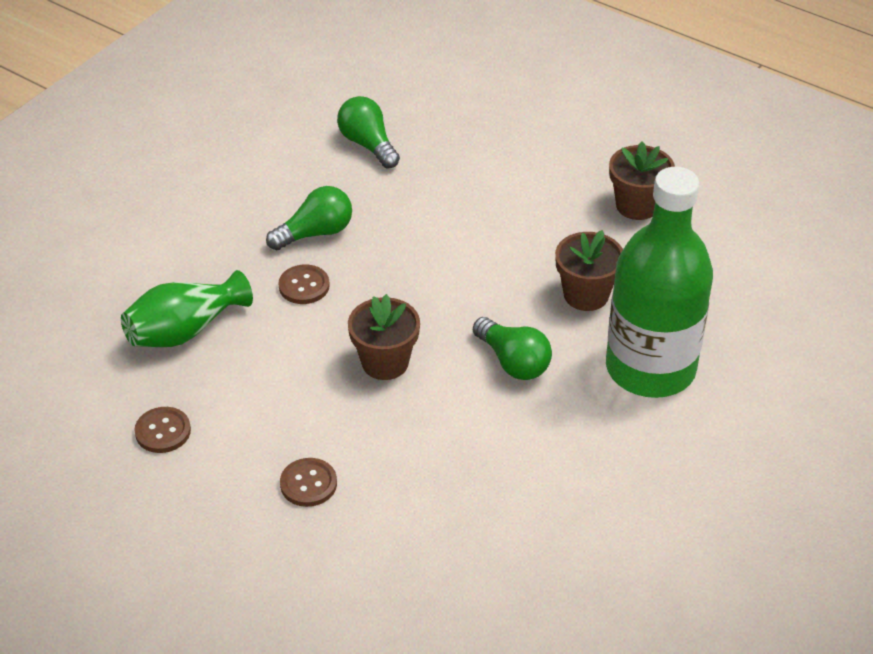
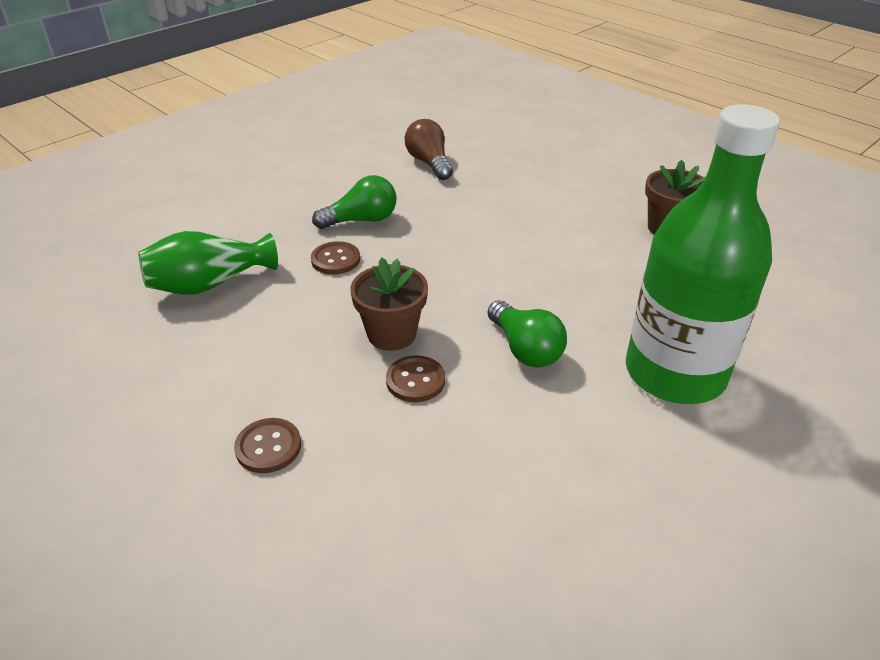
camera: 10 degrees right, 5 degrees down
(163, 431) = (142, 372): brown button -> brown button (415, 380)
(368, 144) = (429, 163): green light bulb -> brown light bulb
(586, 295) = (610, 296): brown flower pot -> none

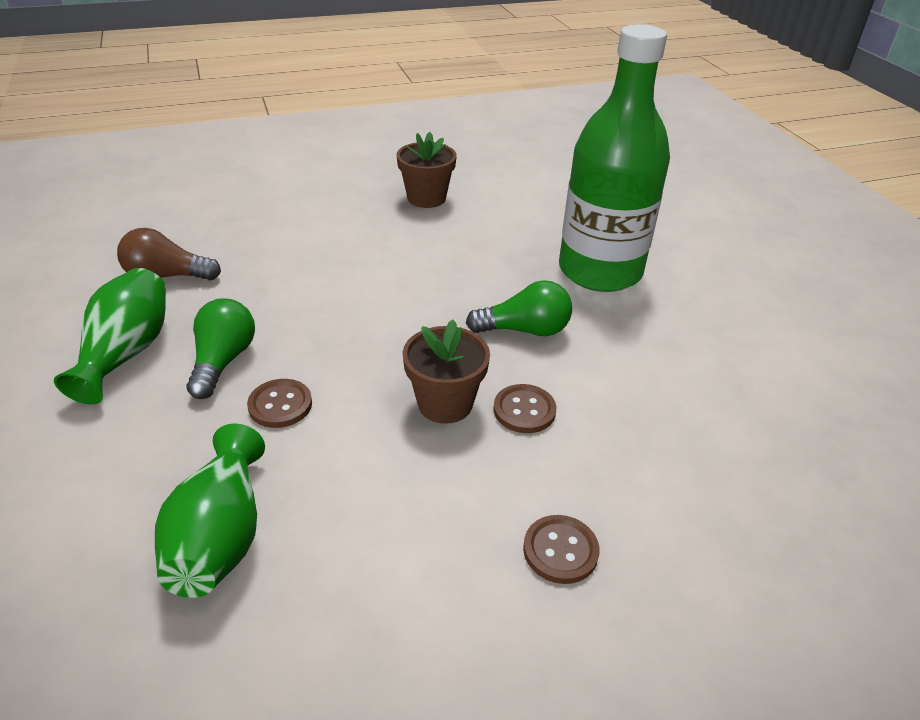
camera: 65 degrees left, 0 degrees up
(342, 184) = (127, 352): none -> green vase

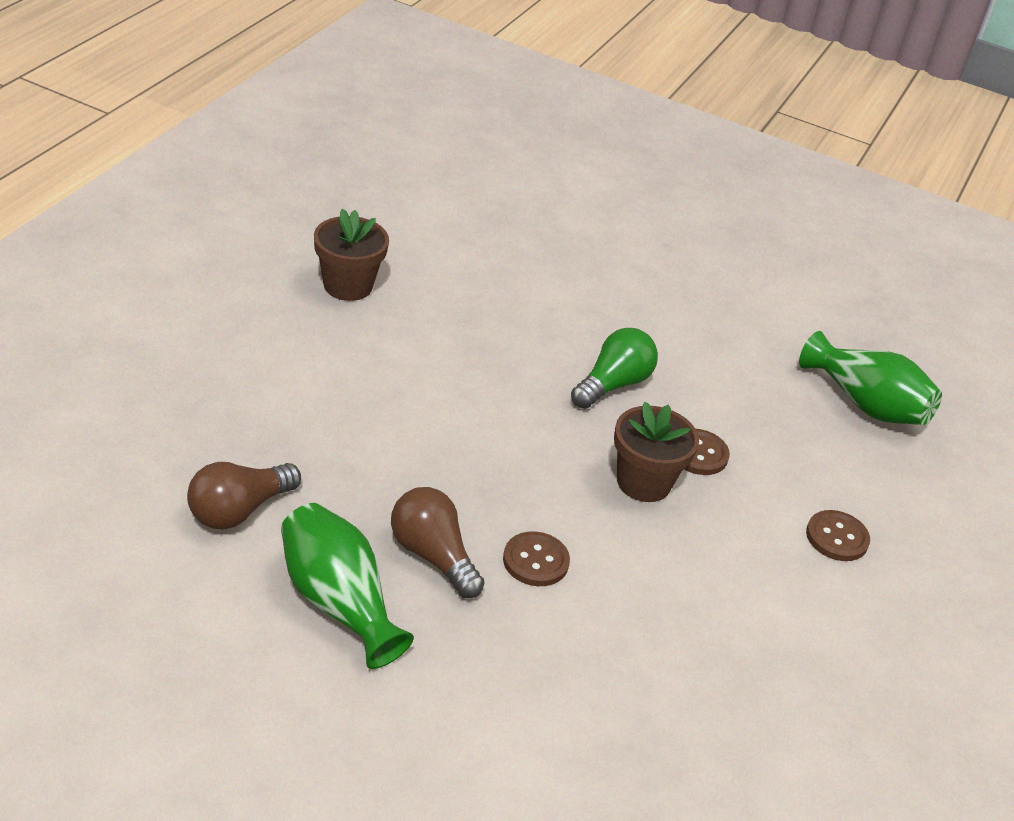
camera: 50 degrees left, 0 degrees up
(220, 536) = (646, 677): green vase -> green vase (865, 404)
(223, 361) = (433, 556): green light bulb -> brown light bulb
(600, 271) = (594, 295): green bottle -> none

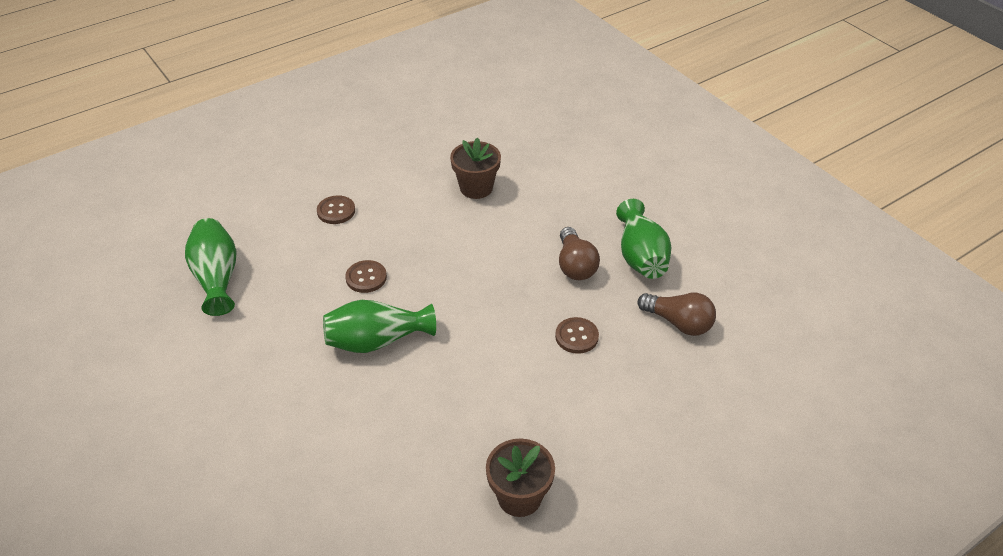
camera: 145 degrees left, 5 degrees up
(239, 510) = (678, 323): brown light bulb -> brown light bulb turned 45 degrees clockwise
(535, 561) = (518, 247): brown button -> brown button (576, 336)
(612, 385) = (376, 341): green light bulb -> green vase
(643, 482) = (418, 270): brown flower pot -> brown flower pot (476, 188)

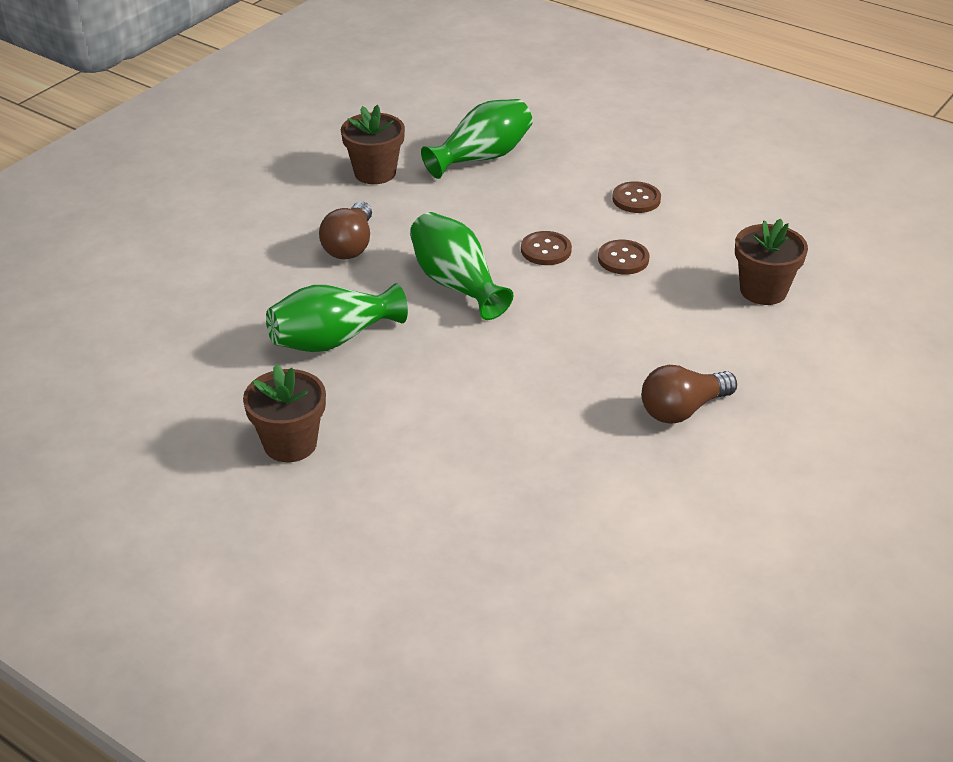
camera: 70 degrees right, 5 degrees down
(186, 352) = (375, 173): none -> brown flower pot
(576, 336) = (555, 438): brown button -> brown button (623, 259)
(640, 256) = (745, 469): green vase -> green vase (333, 340)
(678, 323) = (639, 531): brown light bulb -> brown light bulb (350, 245)

